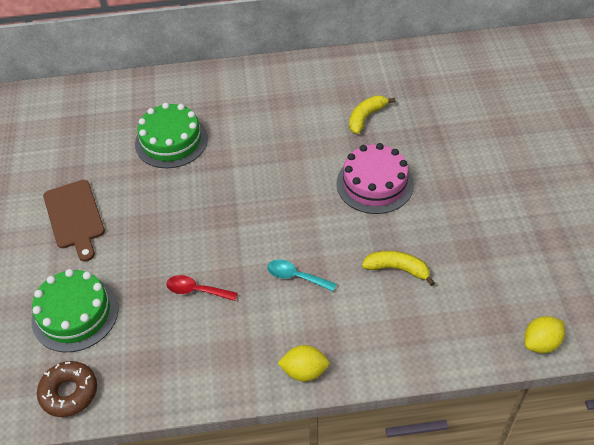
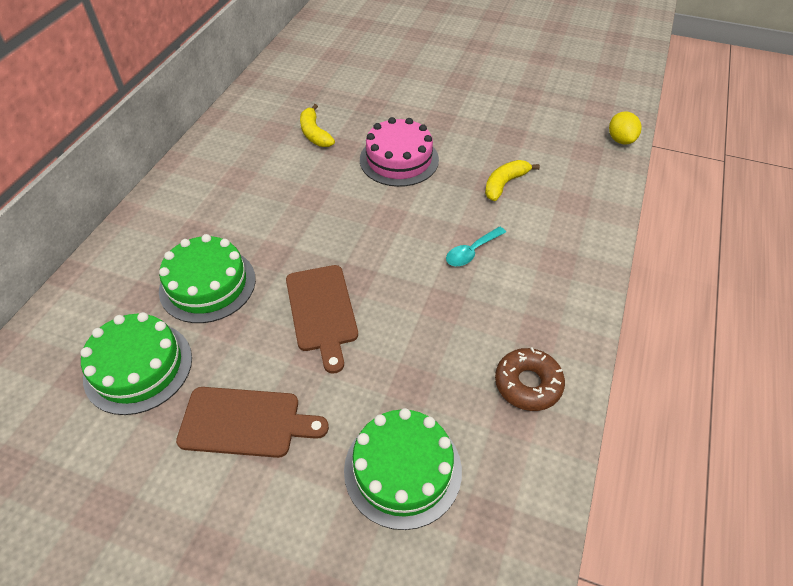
camera: 65 degrees left, 0 degrees up
(69, 392) = (517, 512): brown donut -> brown donut (528, 384)
(90, 146) = (138, 367): none -> green cake
(182, 212) = (322, 311): none -> brown cutting board
(197, 290) = (441, 335): red spoon -> none
(304, 371) = (584, 286): yellow lemon -> none

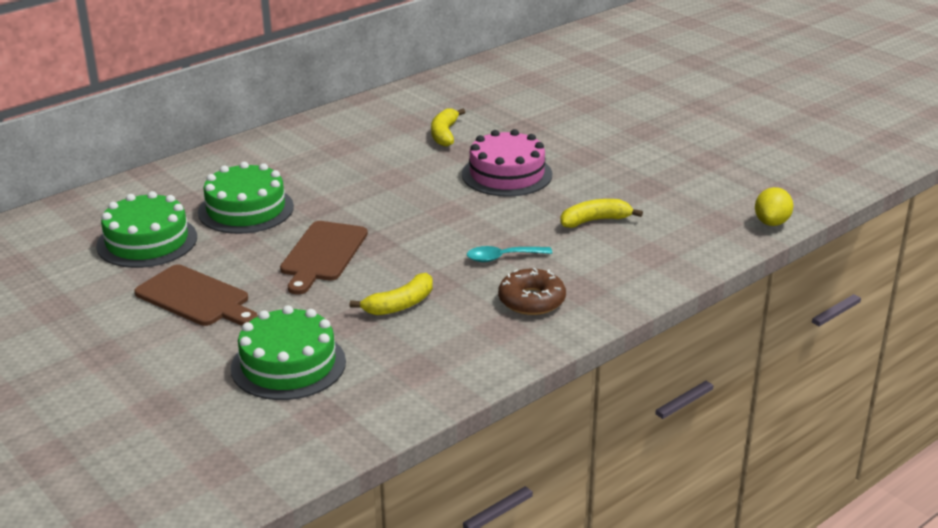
camera: 30 degrees right, 20 degrees down
(437, 343) = (400, 304): none -> yellow banana
(528, 384) = (452, 355): brown donut -> brown donut (531, 300)

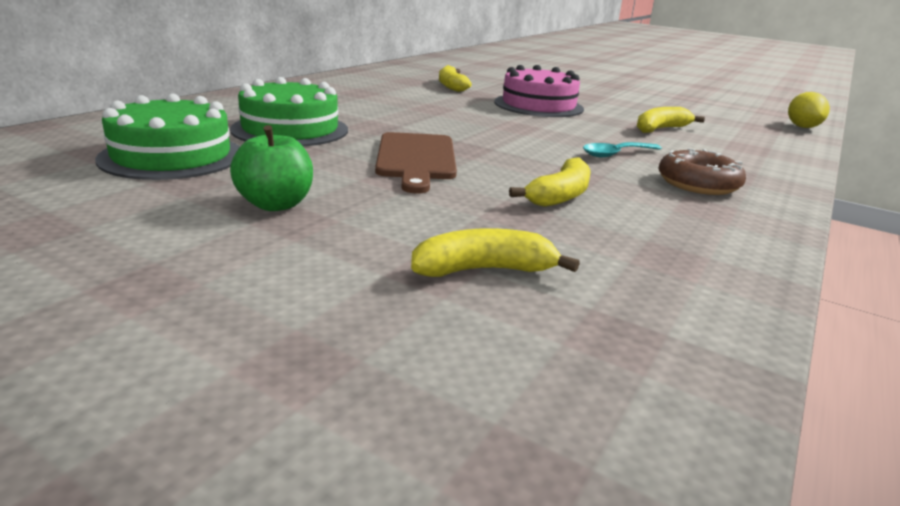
camera: 20 degrees left, 5 degrees down
(195, 298) = (276, 204): brown cutting board -> green apple
(288, 365) = (484, 270): green cake -> yellow banana

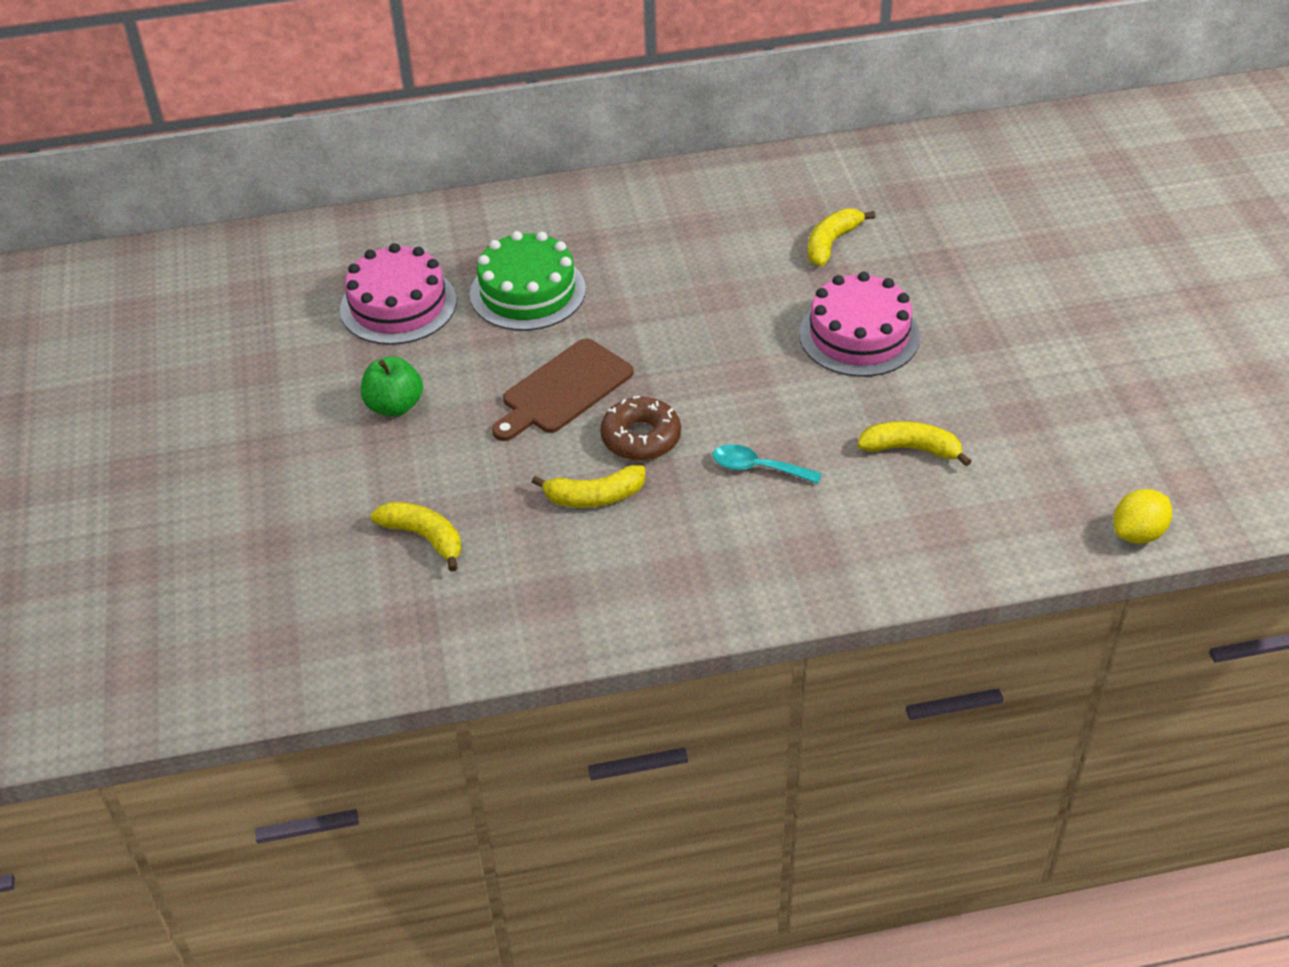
camera: 50 degrees right, 20 degrees up
(172, 156) = (398, 305): green cake -> pink cake
(698, 184) = (743, 547): brown donut -> brown donut (641, 437)

